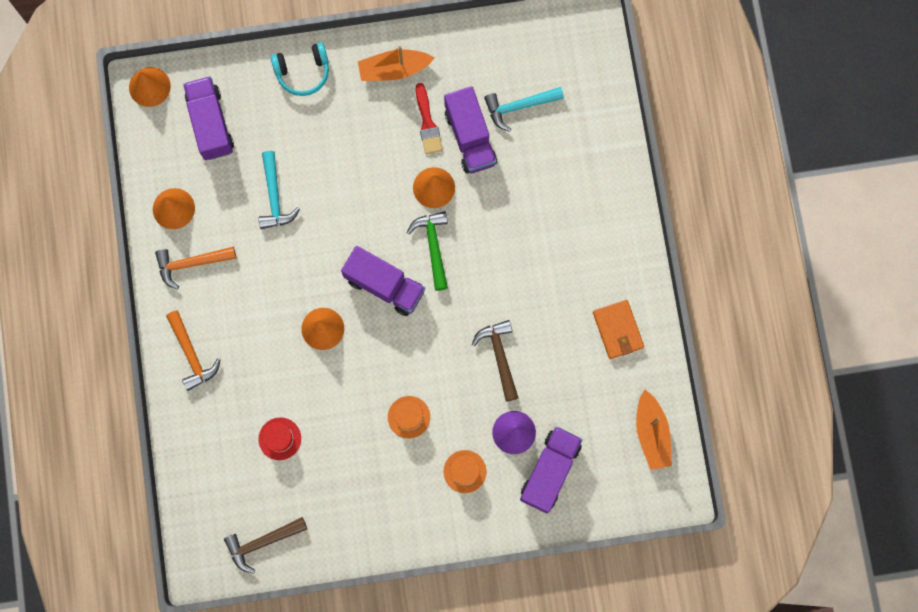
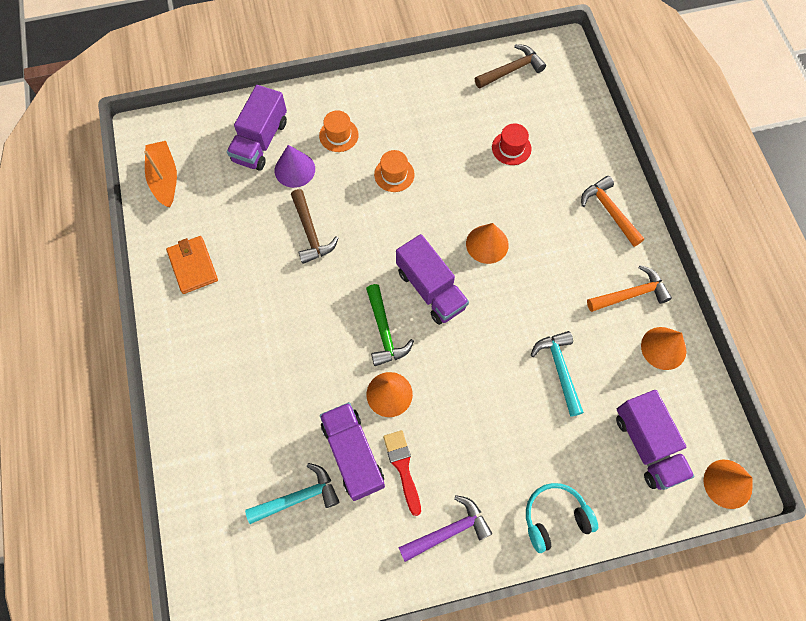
camera: 175 degrees right, 10 degrees down
(384, 285) = (431, 289): purple truck -> purple truck turned 150 degrees counterclockwise
(394, 70) = (448, 531): orange boat -> purple hammer

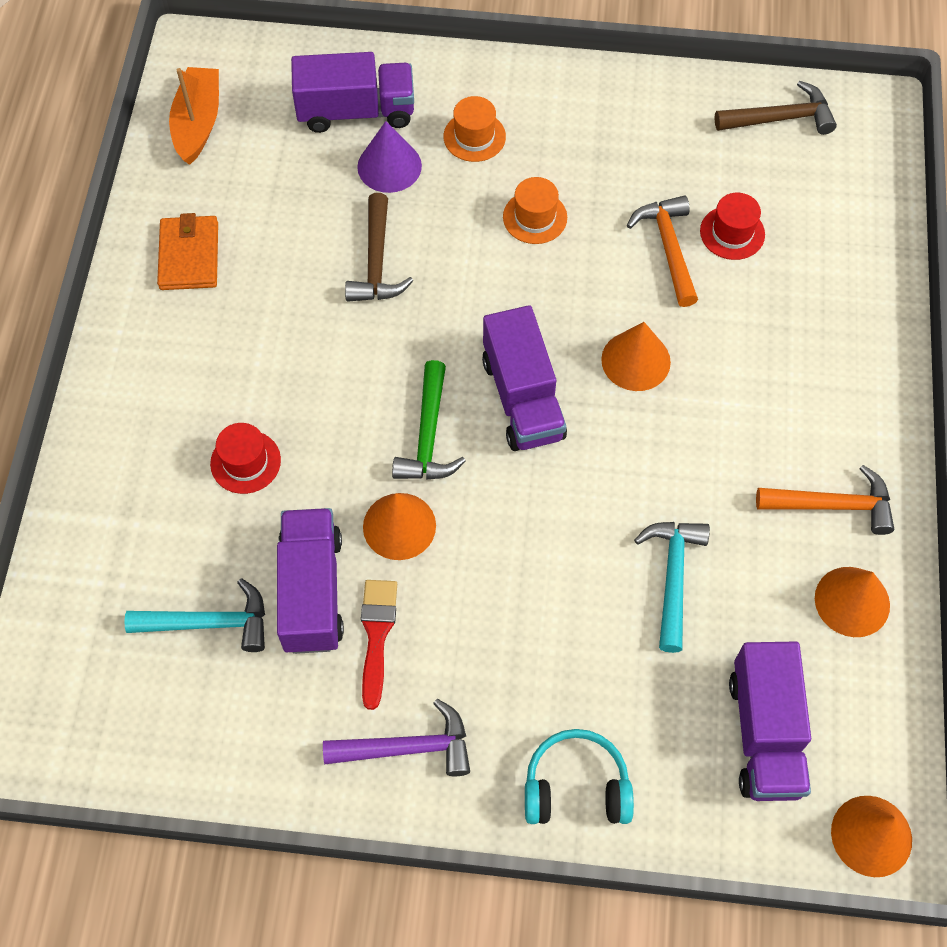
camera: 20 degrees right, 5 degrees down
(260, 141) = (356, 111): purple truck -> purple truck turned 135 degrees counterclockwise
(280, 386) = (245, 462): none -> red hat
(609, 211) = (850, 372): orange hammer -> orange hammer (668, 248)

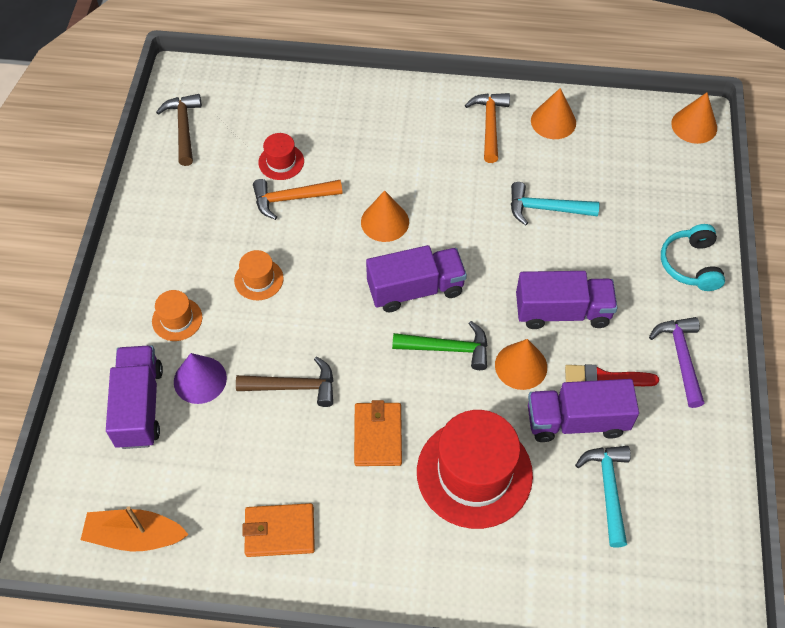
camera: 90 degrees left, 5 degrees down
(245, 462) = (474, 473): red hat -> red hat, size x2.12
(304, 354) = (377, 436): none -> orange wallet
(764, 733) = (642, 169): purple truck -> purple truck (562, 312)

